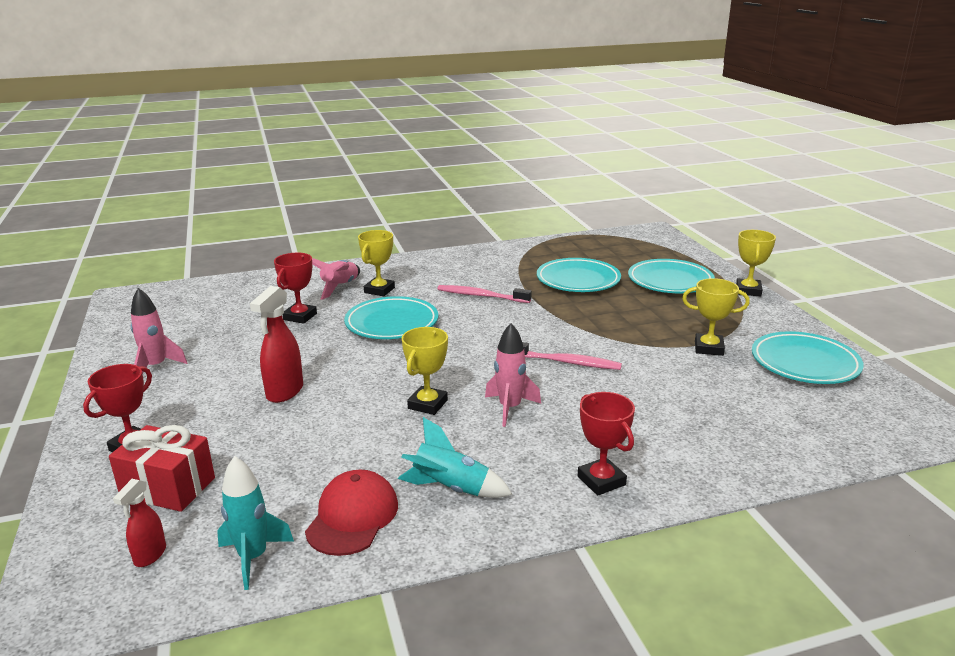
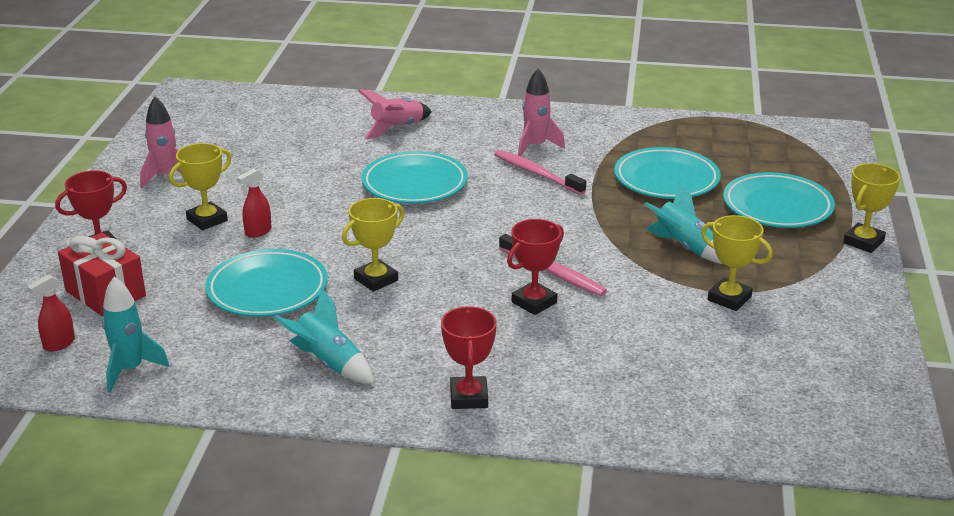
camera: 25 degrees right, 5 degrees up
(284, 392) = (258, 232): red spray bottle -> red spray bottle, size x0.60
(300, 317) = (331, 154): red trophy -> red trophy (534, 302)
(352, 517) = (228, 362): red cap -> none
(379, 290) = (434, 141): yellow trophy -> yellow trophy (207, 220)
(510, 408) = (450, 305): pink rocket -> pink rocket (535, 146)
(639, 321) = (684, 247): none -> turquoise rocket
(804, 363) = (822, 345): turquoise plate -> turquoise plate (267, 290)

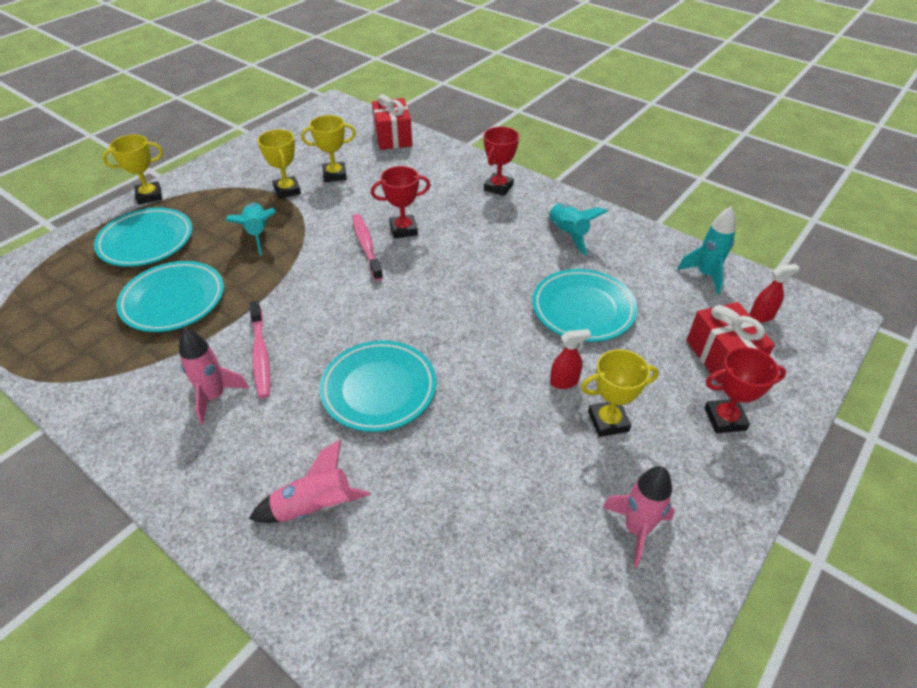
camera: 150 degrees left, 15 degrees up
(376, 279) = (494, 288): yellow trophy -> yellow trophy (335, 175)
(710, 426) = (393, 137): none -> red gift

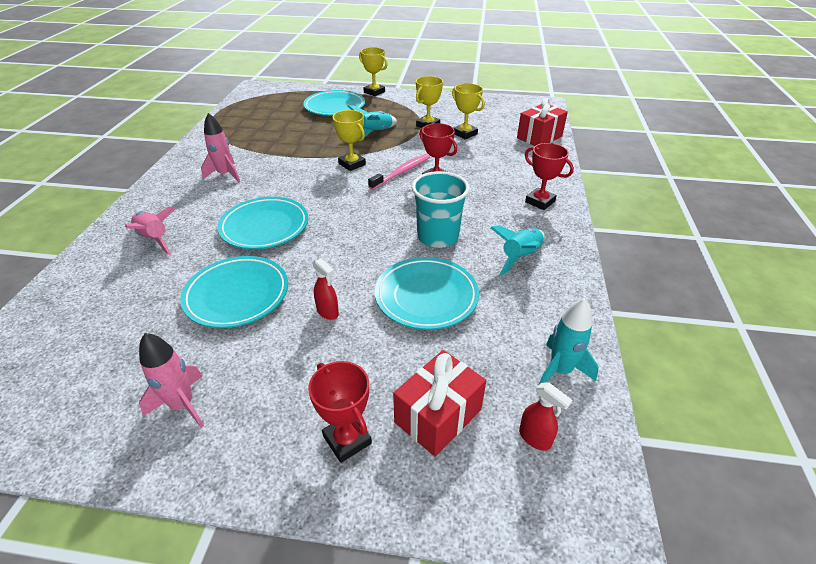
camera: 60 degrees right, 5 degrees down
(173, 300) = (293, 133): turquoise plate -> turquoise plate (237, 295)
(260, 355) = (268, 175): pink toothbrush -> none
(498, 187) = (540, 201): red trophy -> red trophy turned 45 degrees clockwise
(502, 268) = (437, 237): none -> turquoise cup
(608, 421) = (297, 352): yellow trophy -> yellow trophy (352, 164)

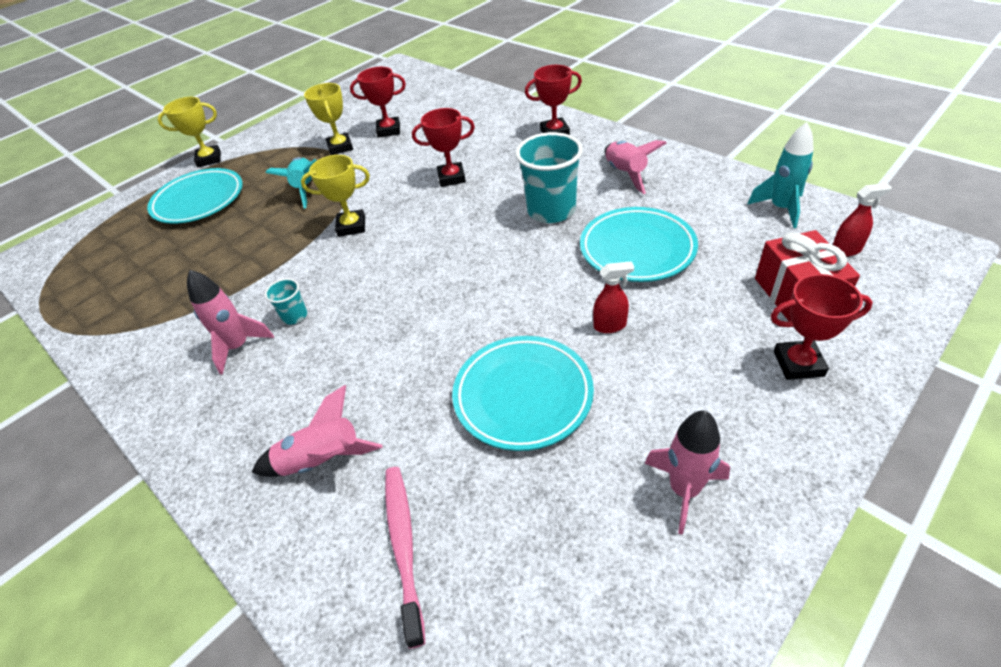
camera: 50 degrees left, 5 degrees up
(259, 181) = (295, 316): none -> turquoise cup
(265, 227) = (406, 337): turquoise plate -> none
(402, 172) = (412, 195): pink toothbrush -> pink toothbrush (404, 546)
(465, 134) = (389, 130): yellow trophy -> red trophy
(520, 257) = (625, 174): turquoise rocket -> pink rocket
(539, 137) = (451, 92): red gift -> none

